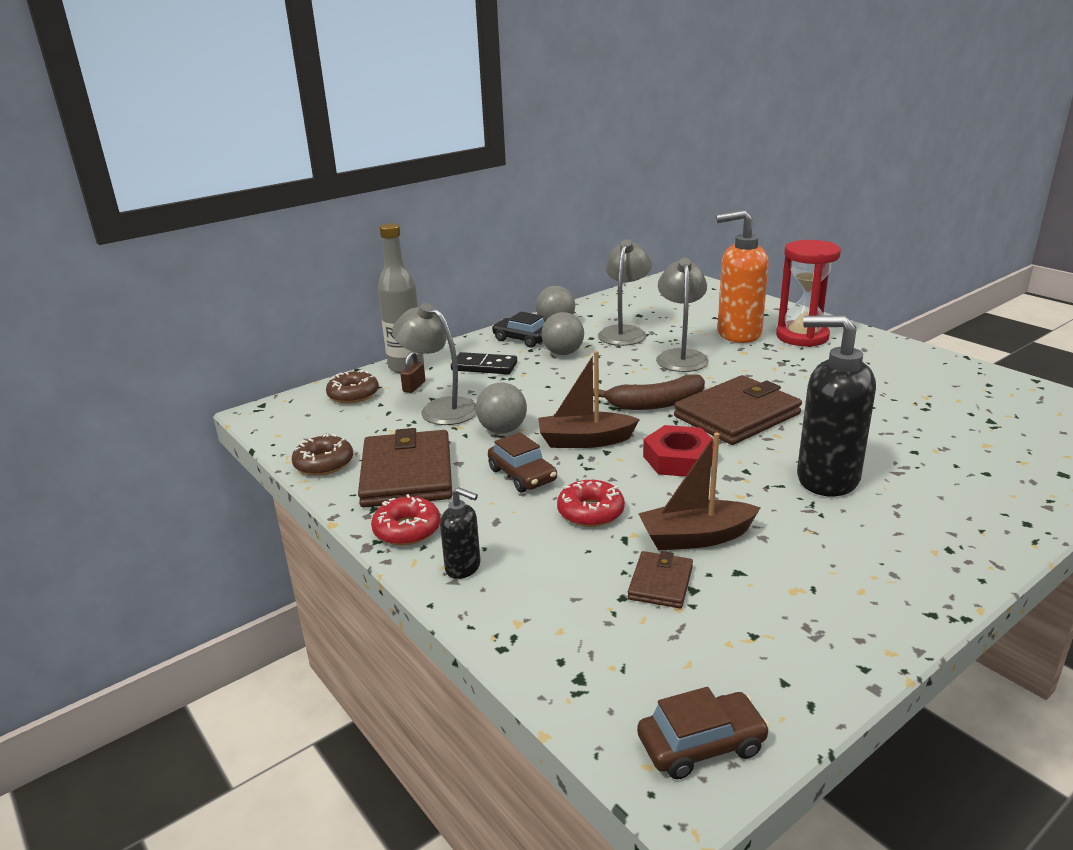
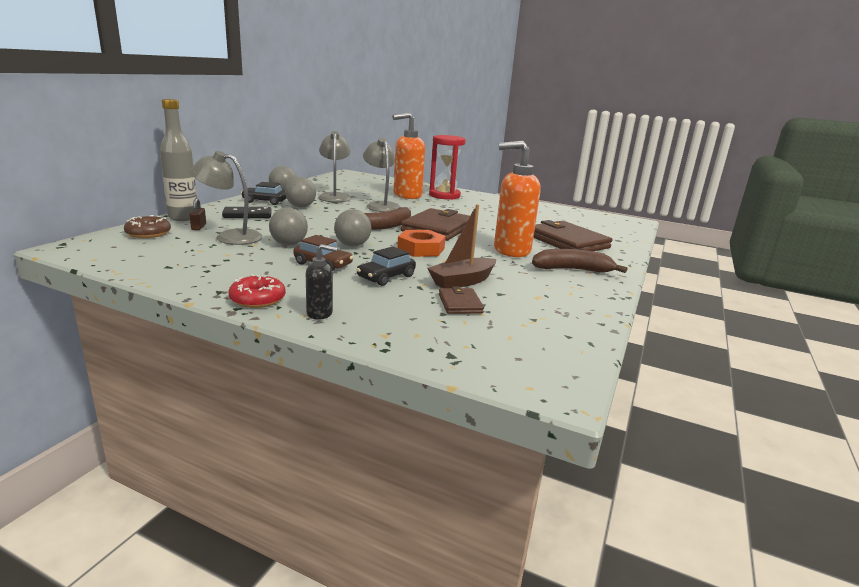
camera: 30 degrees left, 5 degrees down
(324, 463) = (153, 271): brown donut -> none
(407, 474) = (232, 271): brown wallet -> brown wallet (567, 241)
(584, 441) = (352, 245): brown boat -> grey ball
(590, 512) = (386, 277): red donut -> black car
(679, 459) = (421, 249): red nut -> orange nut
(701, 744) = (550, 371): brown car -> none
(826, 479) = (511, 250): black soap dispenser -> orange soap dispenser
(906, 538) = (572, 270): none -> brown banana

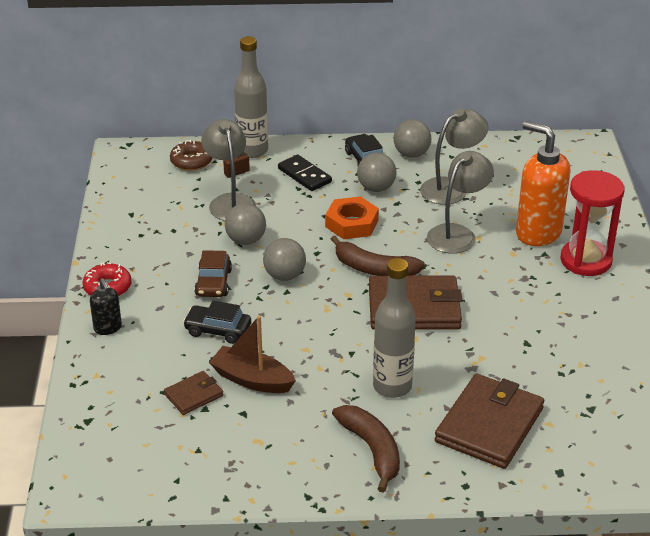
camera: 65 degrees right, 15 degrees up
(421, 249) = (323, 322): orange nut -> orange nut (351, 223)
(511, 250) = (392, 386): orange soap dispenser -> grey bottle

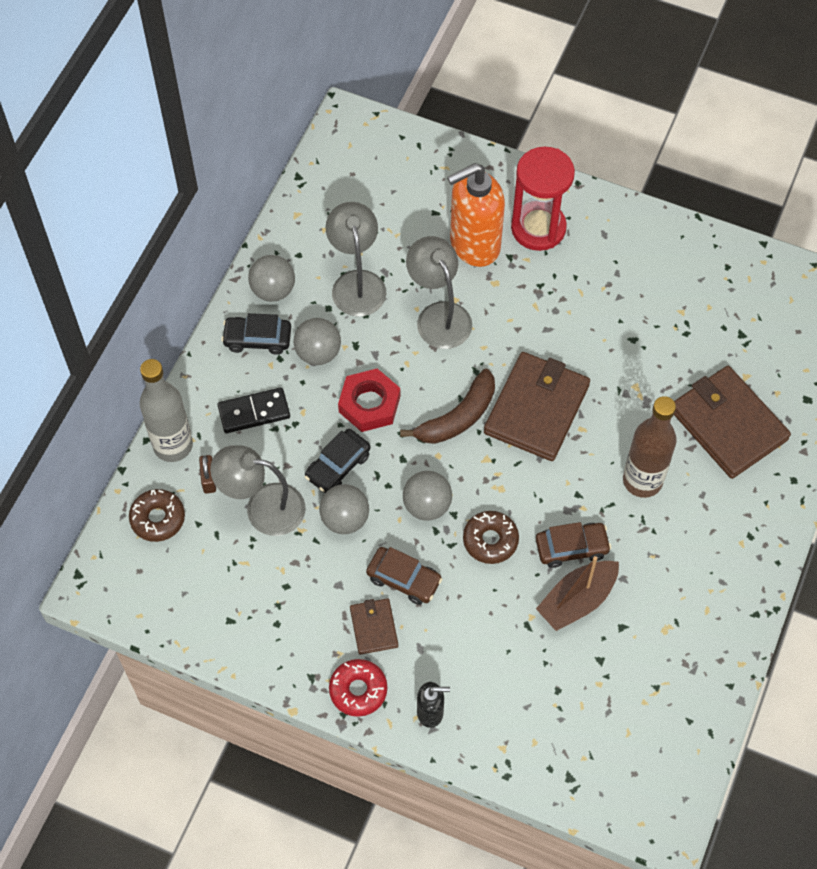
camera: 65 degrees left, 25 degrees up
(194, 395) = (576, 663): brown wallet -> brown wallet (374, 627)
(218, 330) = (485, 604): black car -> black car (338, 466)
(276, 317) = (490, 540): none -> brown donut
(299, 363) = (571, 548): none -> brown car
(351, 223) = (369, 404): orange nut -> red nut
(372, 450) = (719, 535): brown banana -> none
(392, 386) = (642, 480): grey bottle -> brown bottle

